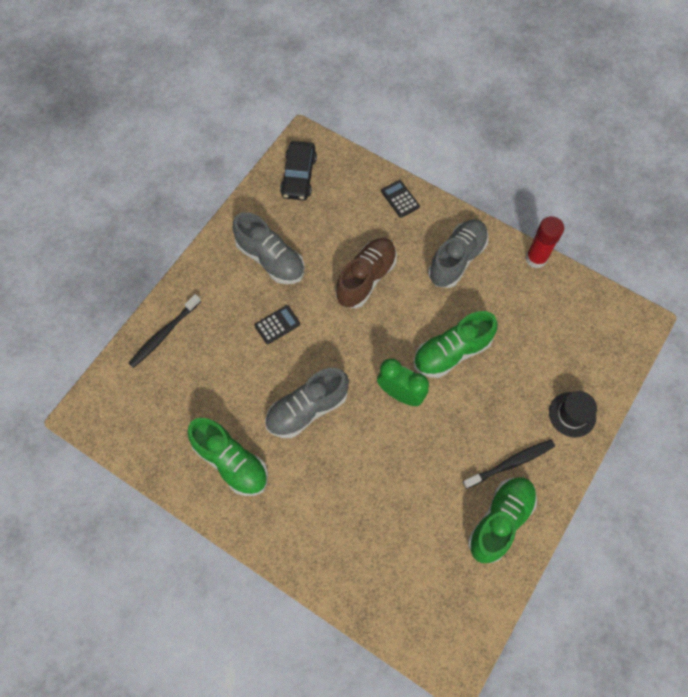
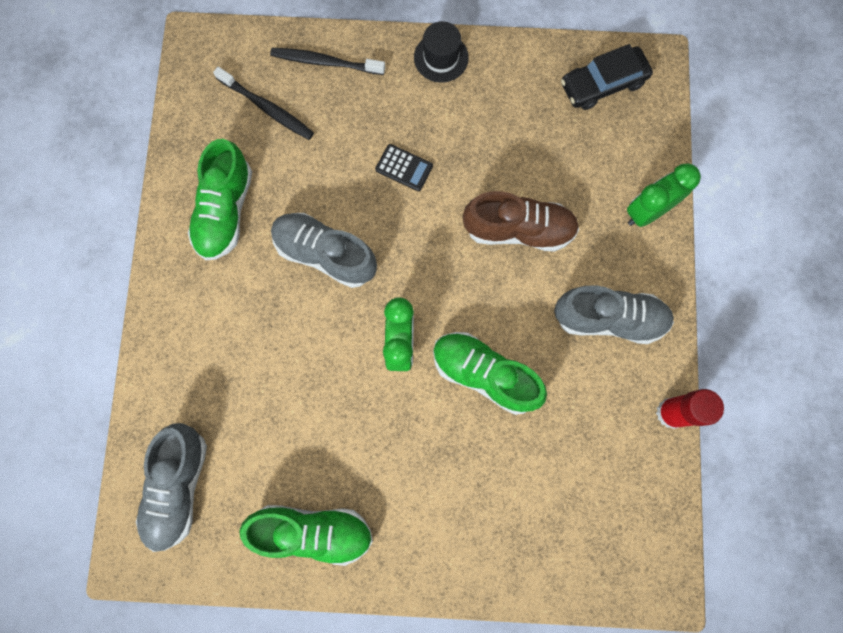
camera: 60 degrees right, 10 degrees up
(270, 259) = (478, 115): grey shoe -> grey shoe (178, 487)
(400, 199) = (647, 211): black calculator -> green clock
(511, 463) = (387, 511): black toothbrush -> black toothbrush (267, 108)
(572, 414) = (489, 555): black hat -> black hat (441, 57)

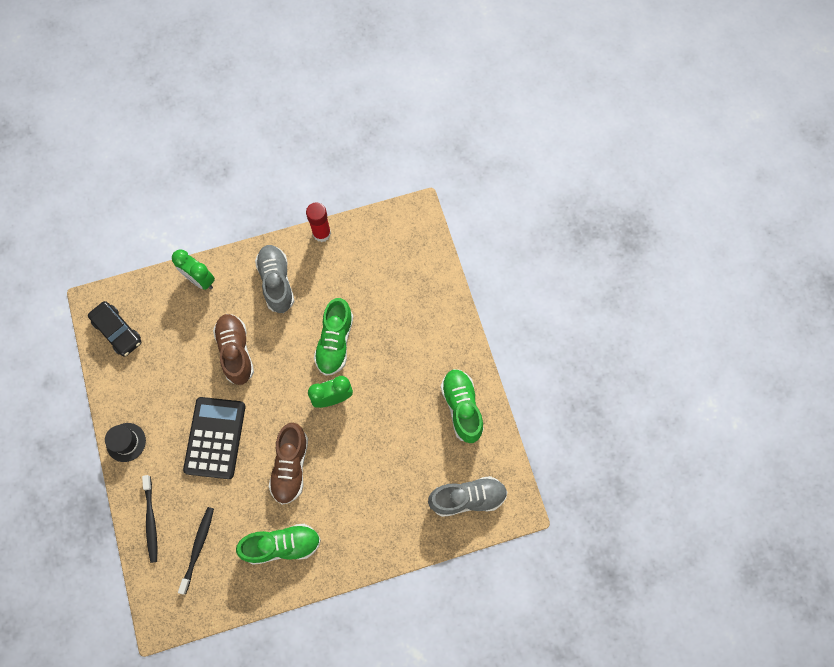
camera: 110 degrees left, 5 degrees down
(325, 254) = (290, 466): grey shoe -> brown shoe
(404, 168) = (215, 438): black calculator -> black calculator, size x2.22

